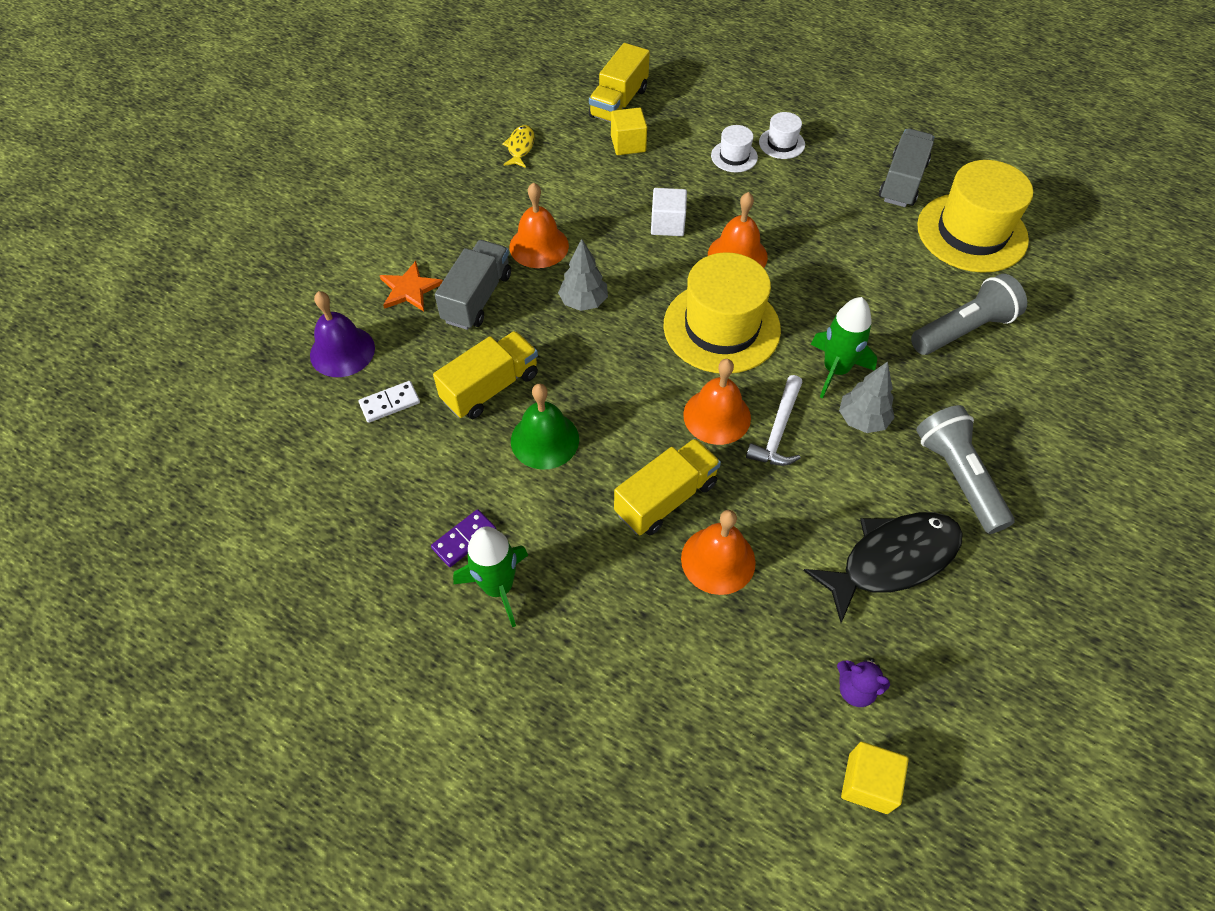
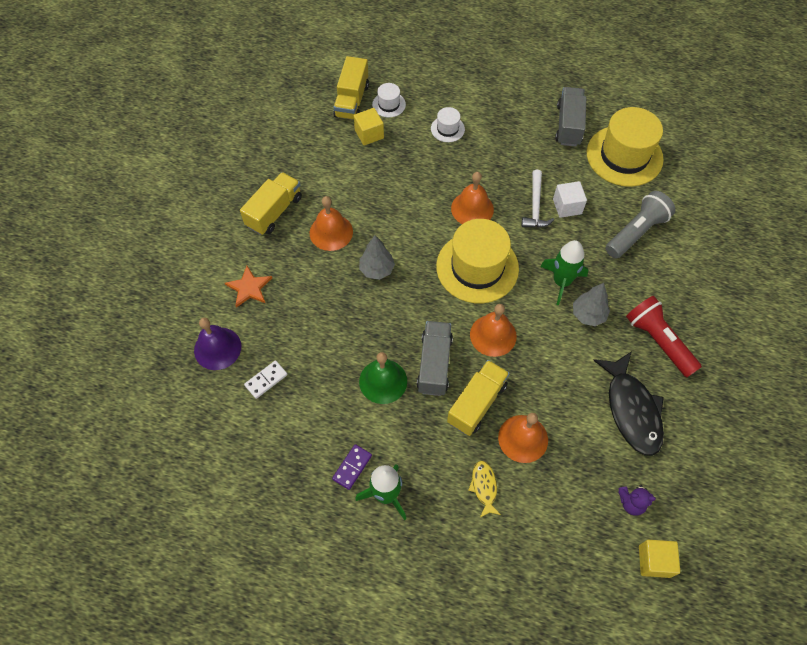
camera: 15 degrees left, 5 degrees up
(477, 298) = (300, 283): grey truck -> grey truck (434, 364)
(490, 387) = (333, 351): yellow truck -> yellow truck (274, 212)
(520, 147) = (291, 153): yellow fish -> yellow fish (484, 487)
(667, 224) = (417, 194): white cube -> white cube (567, 206)
(778, 431) = (536, 336): white hammer -> white hammer (535, 206)
(781, 143) = (478, 111): white hat -> white hat (389, 104)
(892, 560) = (631, 410): black fish -> black fish turned 120 degrees clockwise
(958, 477) = (658, 341): grey flashlight -> red flashlight

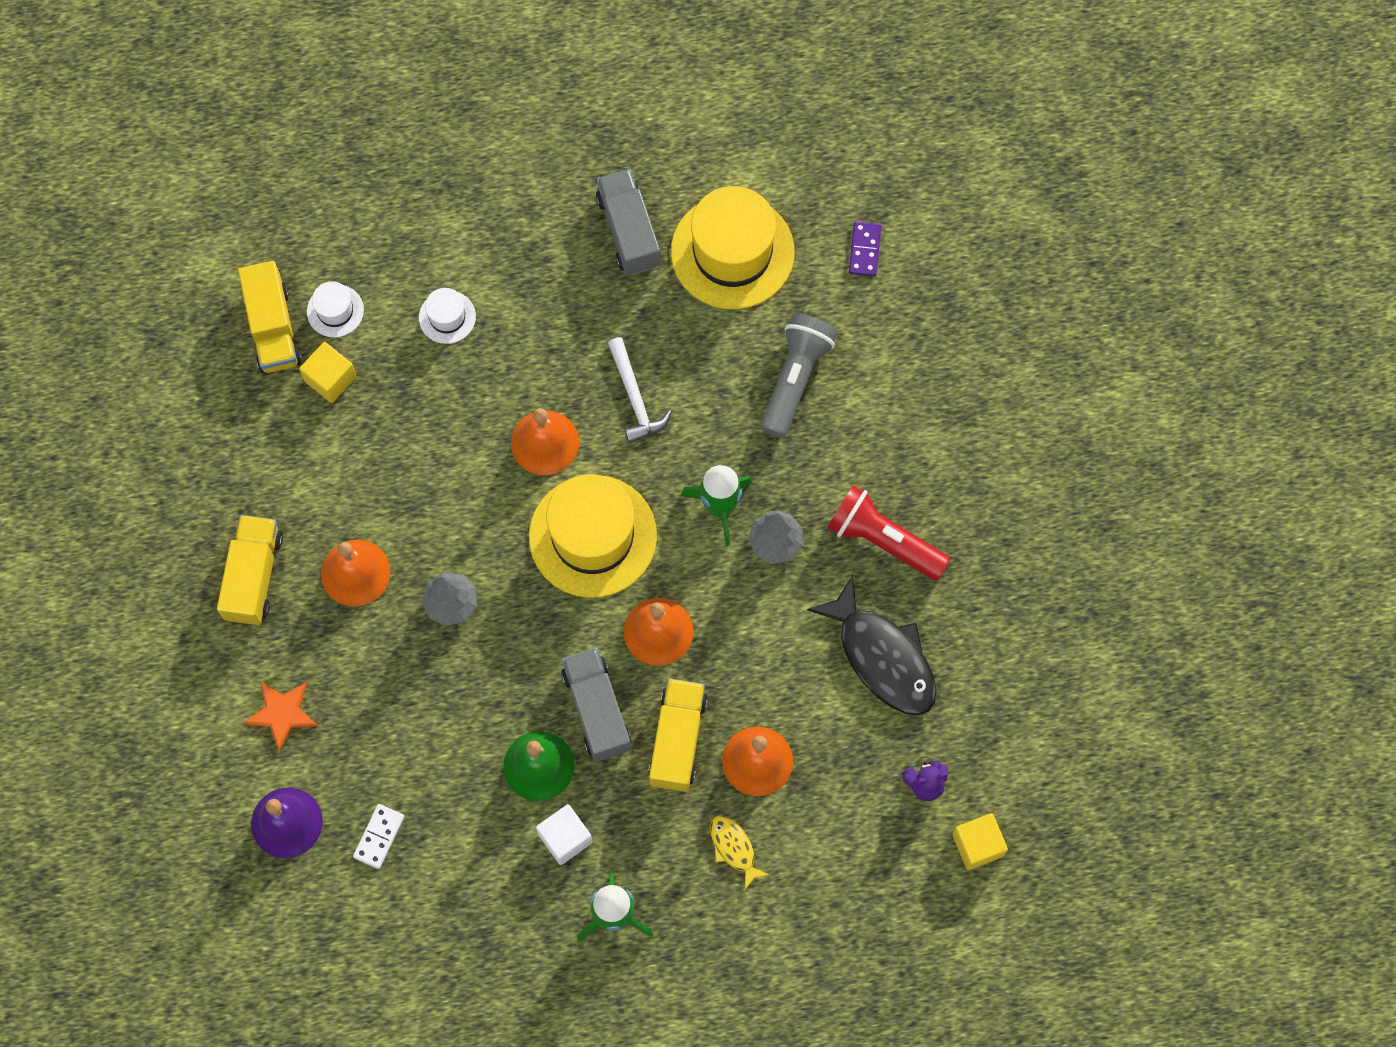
camera: 25 degrees left, 10 degrees up
(352, 467) = (553, 901): purple domino -> purple domino (864, 250)
(567, 206) = (681, 378): white cube -> white cube (565, 838)

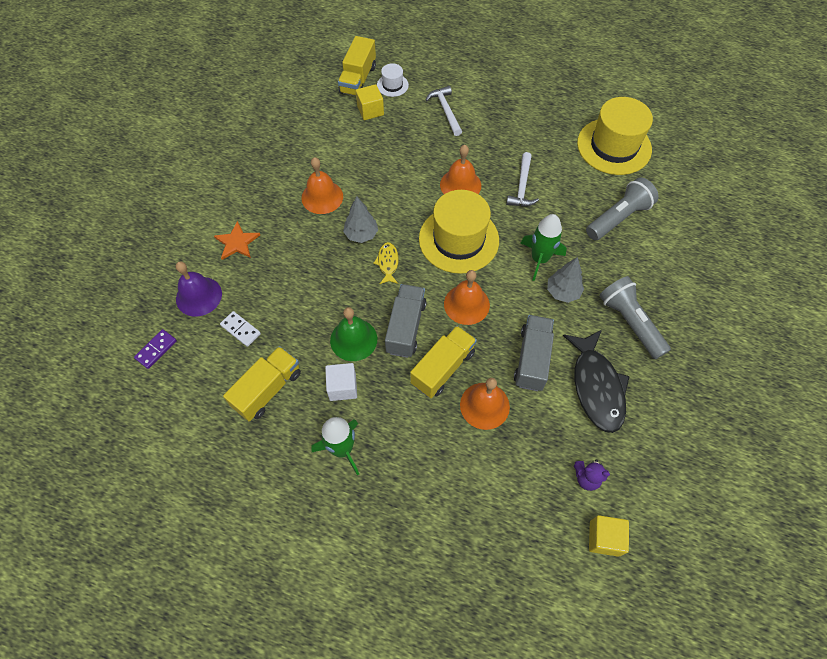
camera: 30 degrees right, 10 degrees down
(254, 576) = (271, 175): yellow truck -> yellow truck (268, 389)
(379, 836) = (241, 329): white domino -> white domino turned 75 degrees clockwise
(447, 317) = (445, 110): white hat -> white hammer
(629, 231) = (562, 115): grey truck -> grey truck (532, 359)
(734, 848) = (440, 449): yellow fish -> yellow fish (388, 263)
(864, 250) = (690, 176): purple domino -> purple domino (156, 349)
(883, 540) = (630, 322): red flashlight -> grey flashlight

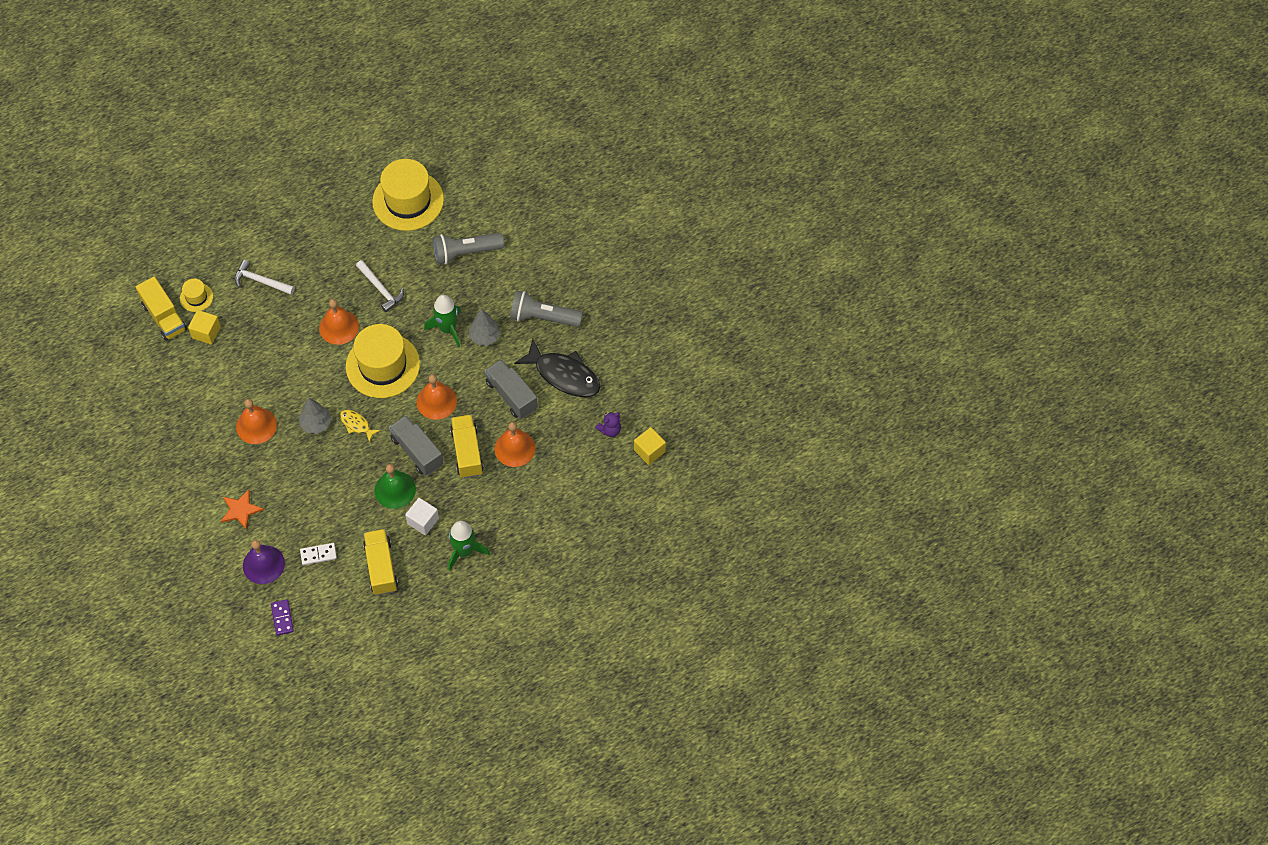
camera: 50 degrees left, 0 degrees up
(392, 85) = (196, 297): white hat -> yellow hat
(618, 218) = (465, 253): grey flashlight -> grey flashlight turned 105 degrees counterclockwise

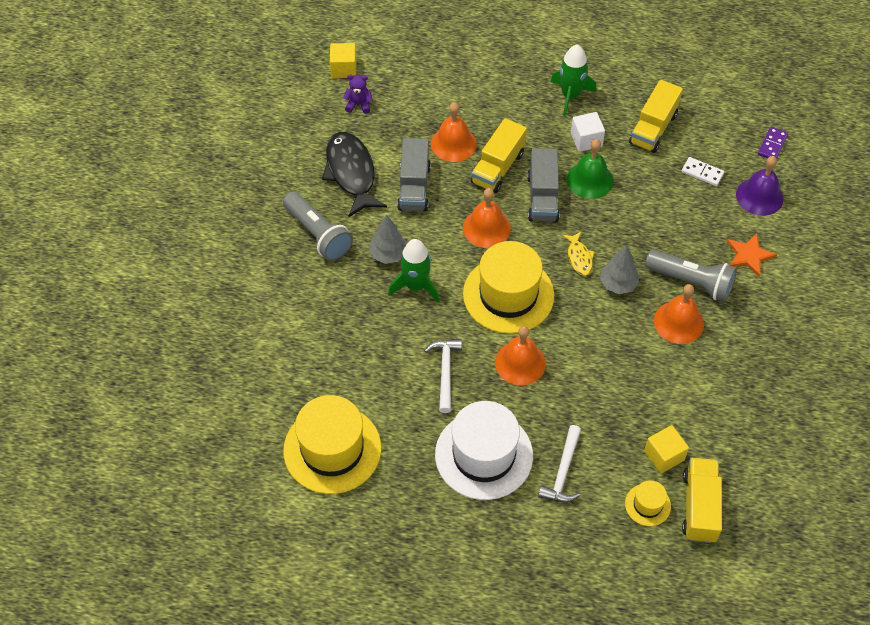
camera: 140 degrees left, 5 degrees down
(261, 281) = (563, 472): white hammer -> white hammer turned 45 degrees clockwise
(316, 258) = (484, 455): none -> white hat
(465, 253) = (328, 348): grey flashlight -> grey flashlight (691, 282)

